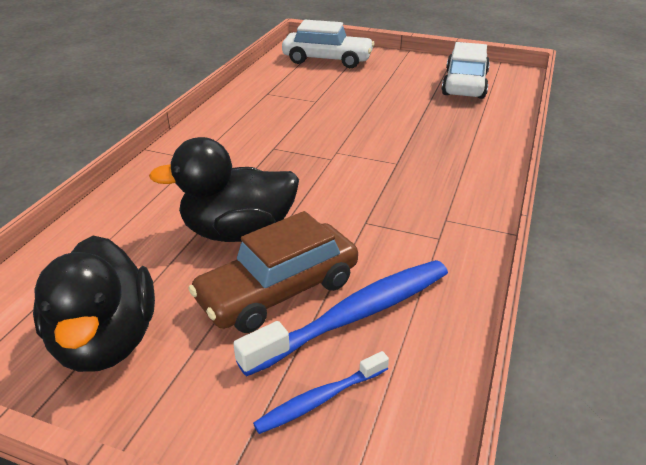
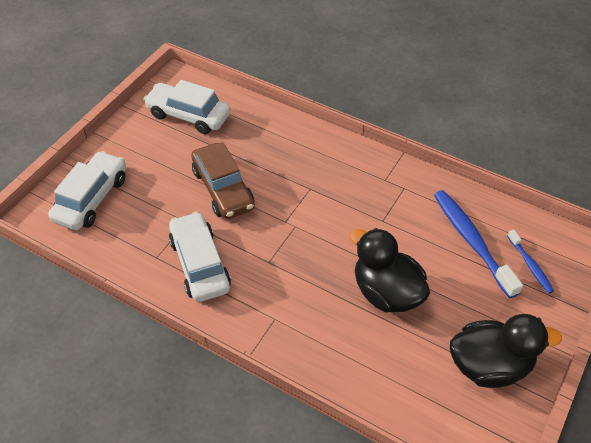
camera: 80 degrees left, 15 degrees up
(238, 232) = (386, 292): black duck -> black duck turned 135 degrees clockwise
(262, 113) = (200, 264): none -> white car
(278, 291) = (449, 275): brown car -> brown car (223, 189)

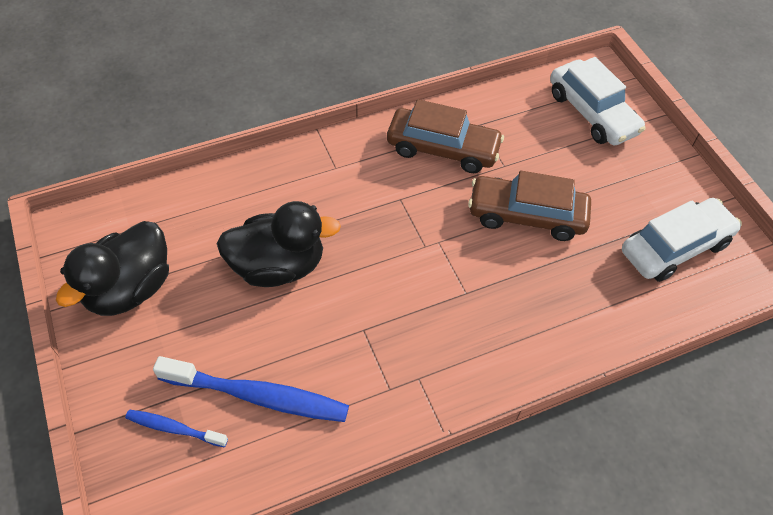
camera: 125 degrees right, 5 degrees up
(200, 264) = (442, 149): white car -> brown car

